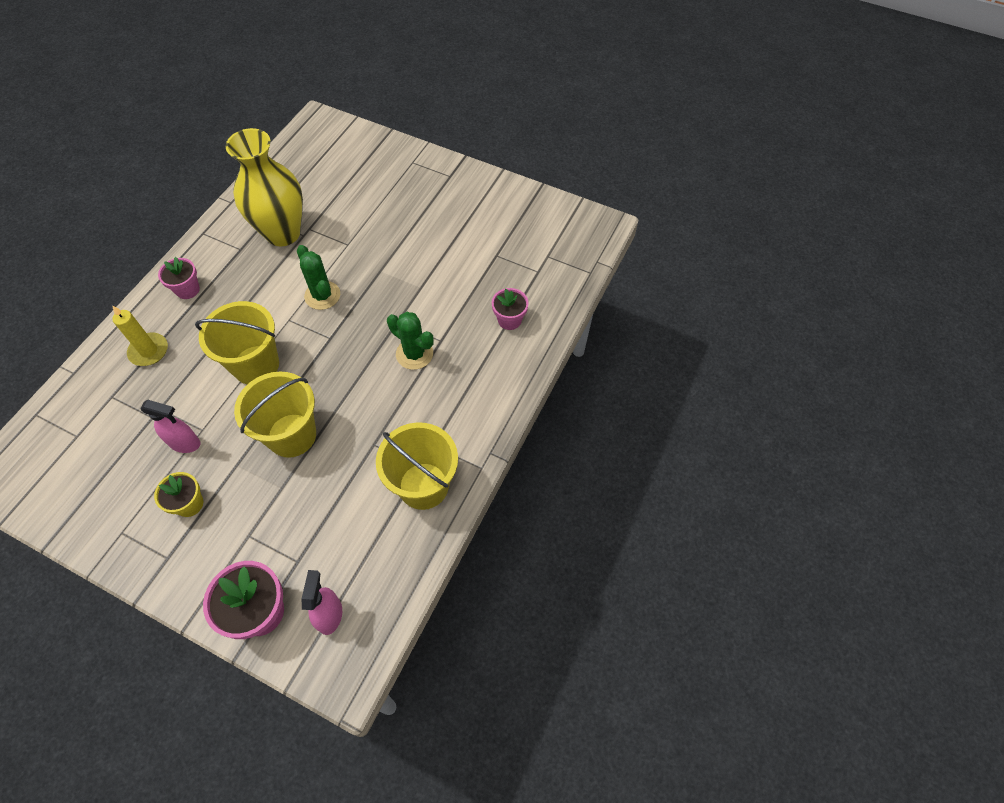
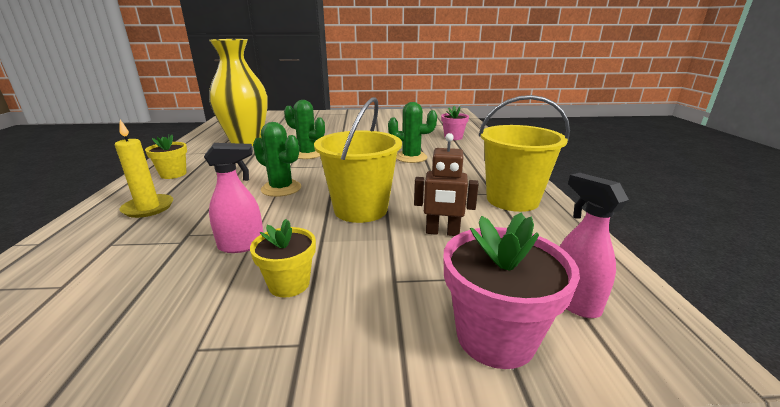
camera: 30 degrees left, 35 degrees down
(187, 289) = (173, 174): pink flower pot -> yellow flower pot
(256, 365) = (281, 188): yellow bucket -> green cactus
(323, 501) = (442, 232): none -> brown robot

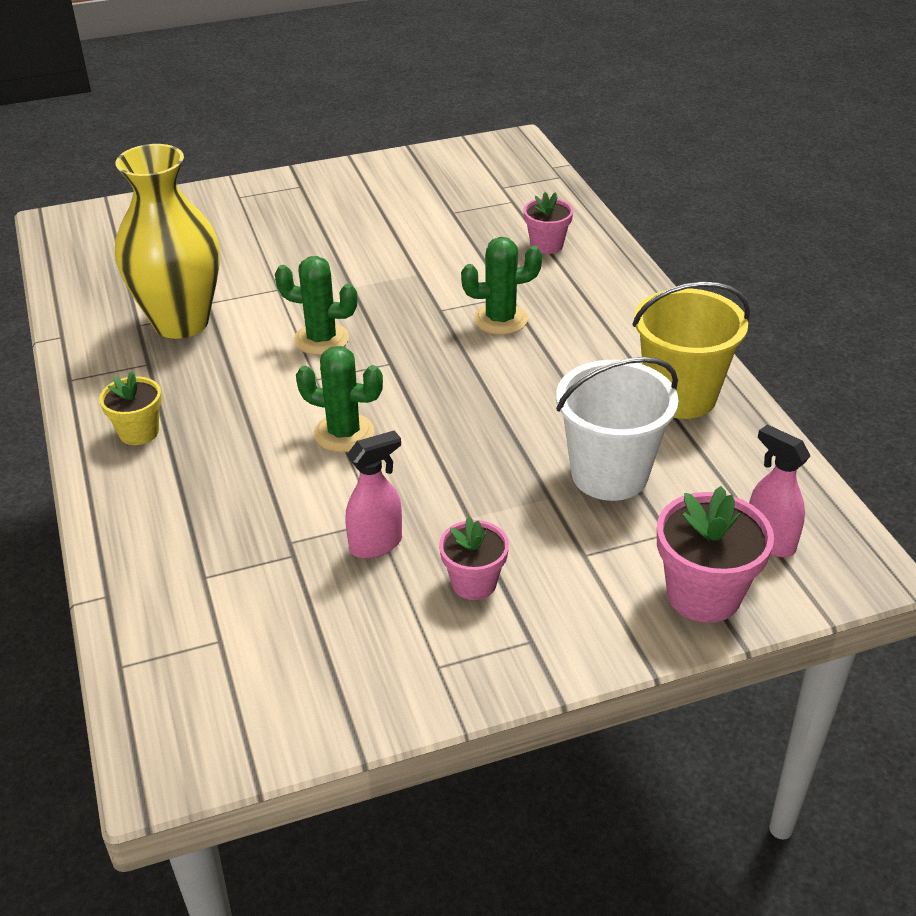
camera: 15 degrees left, 15 degrees up
(148, 208) = (182, 509): yellow candle -> none
(289, 284) = (474, 583): yellow flower pot -> pink flower pot
(360, 209) = (486, 454): yellow bucket -> none
(442, 232) = (609, 474): brown robot -> white bucket

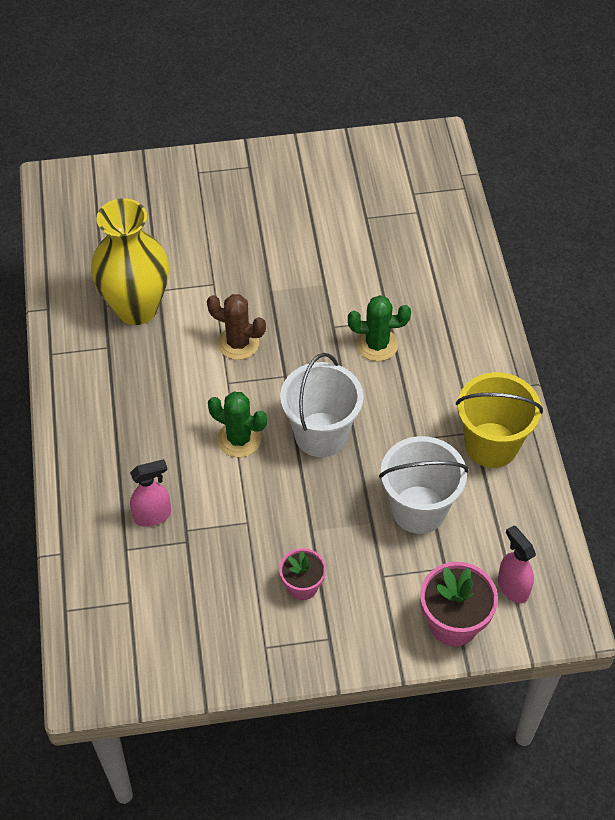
camera: 10 degrees right, 15 degrees up
(139, 432) = (95, 413): yellow flower pot -> none
(321, 339) = (238, 343): green cactus -> brown cactus
(376, 544) = (244, 542): pink spray bottle -> pink spray bottle (153, 515)
(454, 414) = (321, 435): none -> white bucket
(546, 245) = (433, 268): pink flower pot -> none

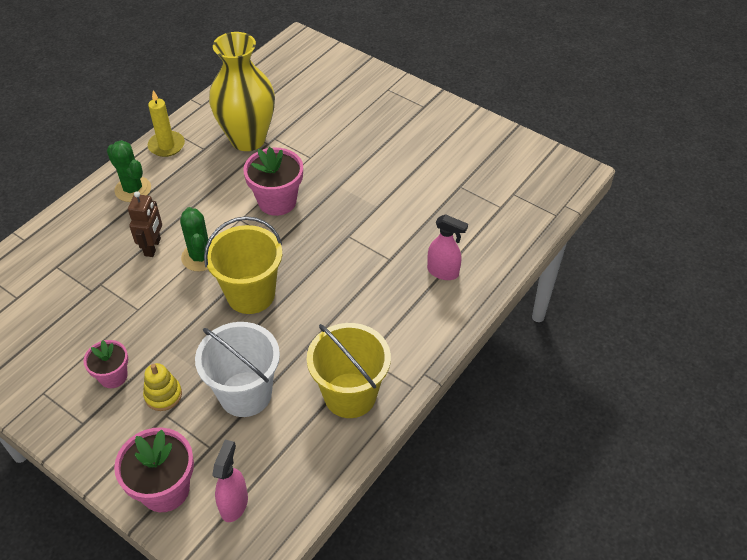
camera: 45 degrees right, 5 degrees down
(69, 370) = (166, 145): none -> yellow candle
(153, 515) = (95, 260): pink spray bottle -> pink spray bottle (443, 272)
(187, 464) = (153, 247): none -> brown robot
(238, 343) = (277, 201): brown cactus -> pink flower pot
(321, 435) = (250, 294): white bucket -> yellow bucket
(360, 564) = (163, 395): none -> yellow stacking toy
(377, 344) = (361, 268): green cactus -> green cactus (133, 189)

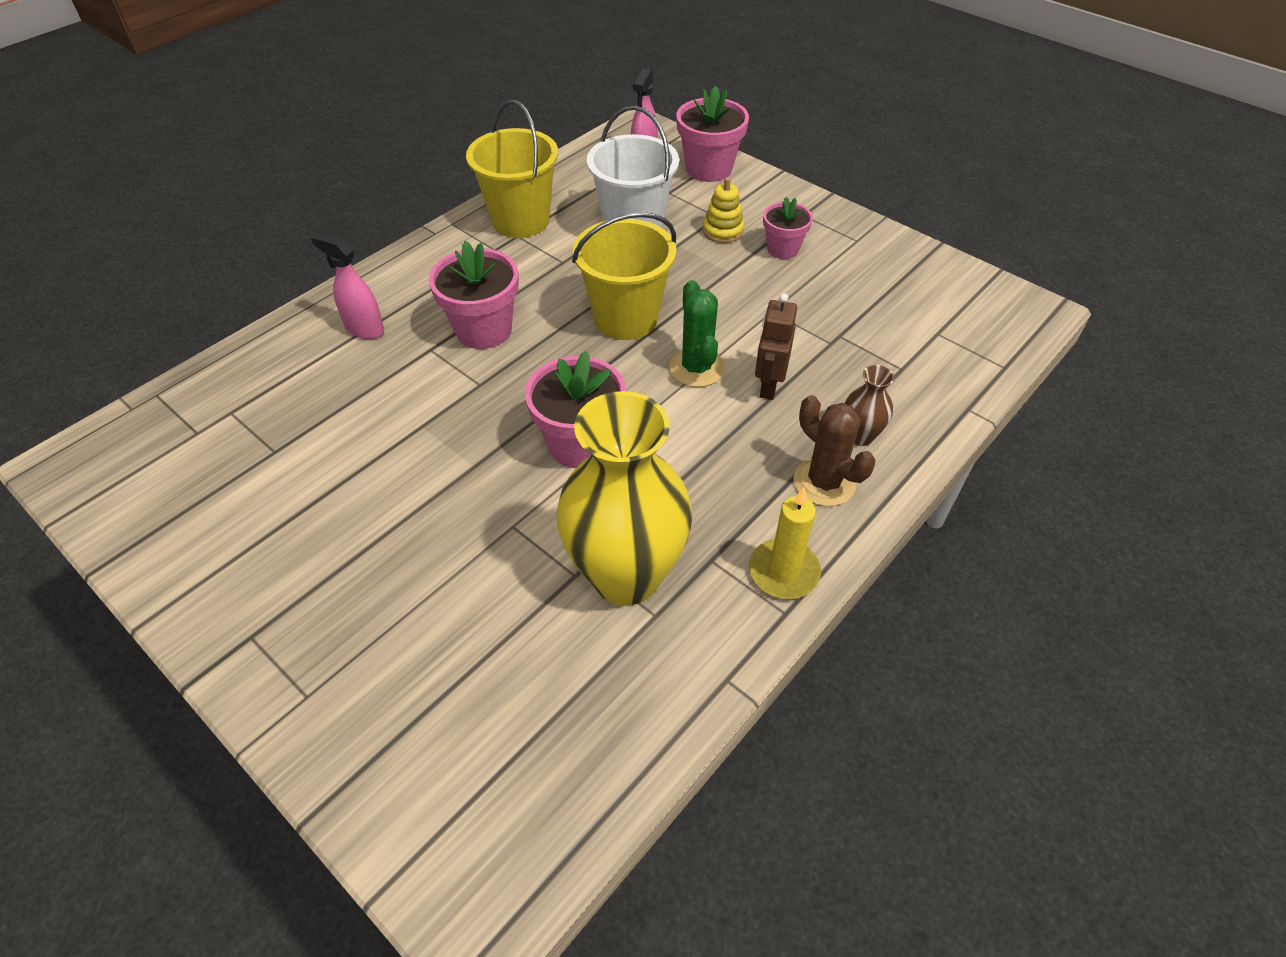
camera: 175 degrees left, 0 degrees up
(102, 217) = (860, 436): none -> brown vase
(133, 189) = (824, 482): green cactus -> brown cactus
(355, 277) = (484, 330): none -> pink flower pot

